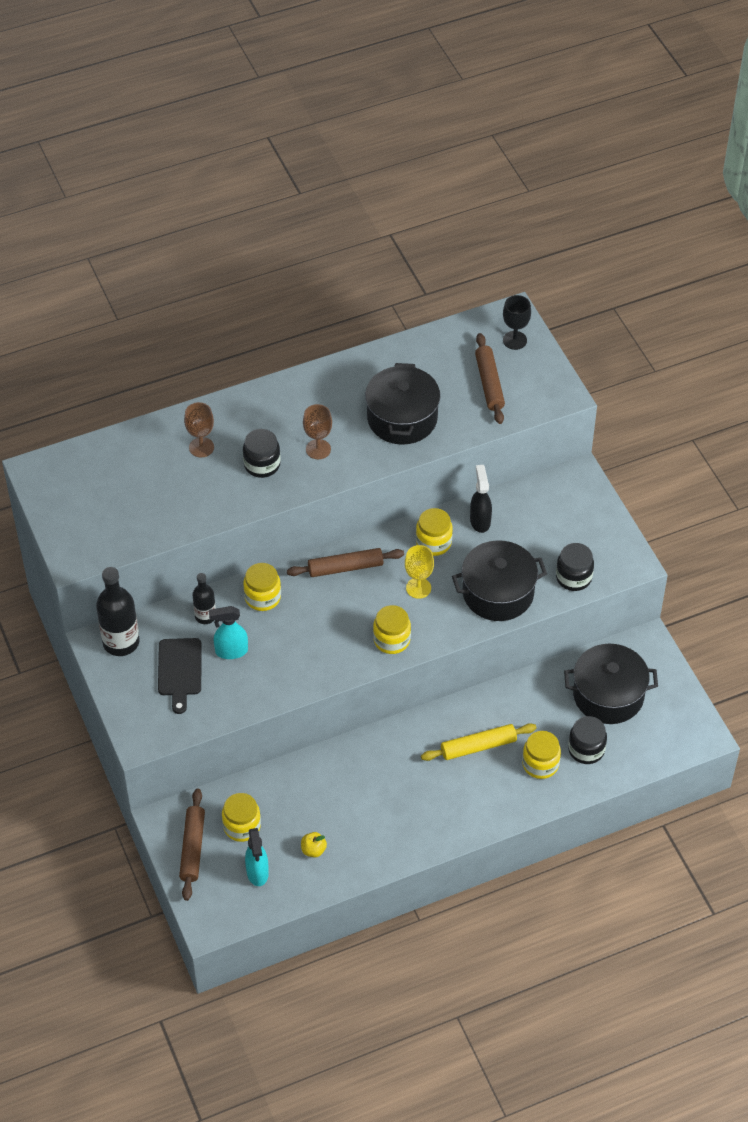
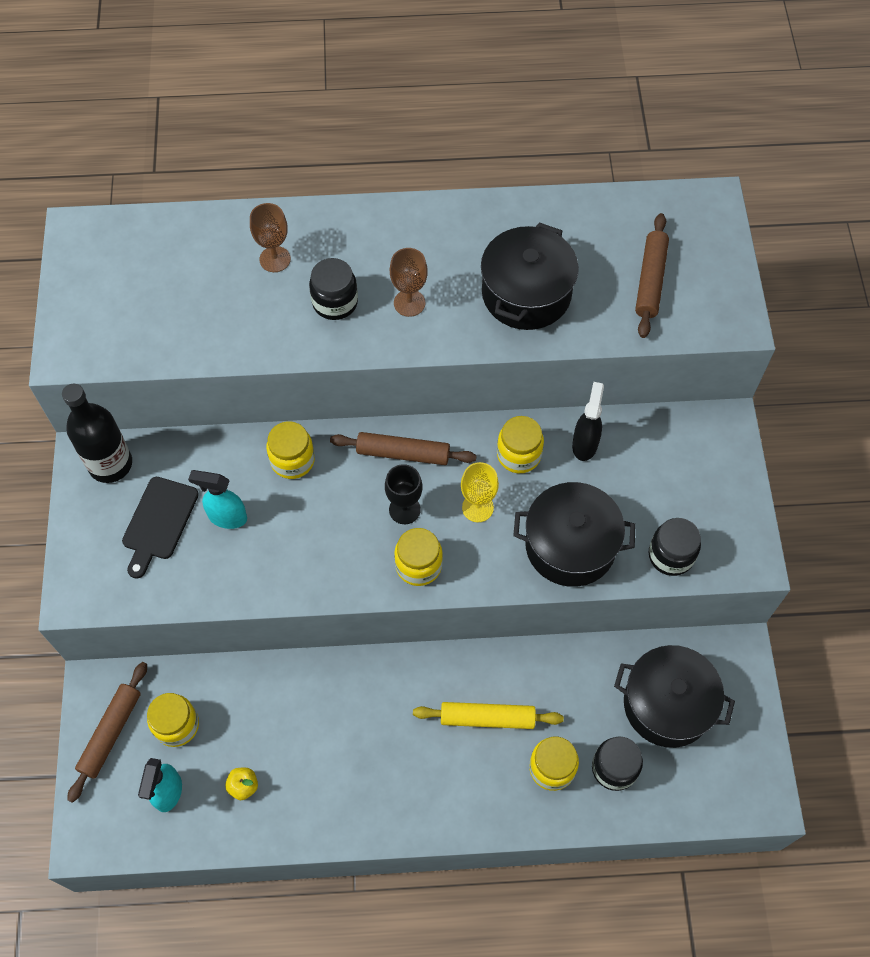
camera: 20 degrees right, 10 degrees up
(205, 616) = (218, 463): black bottle -> none
(514, 340) = (703, 234): black goblet -> black goblet (404, 509)

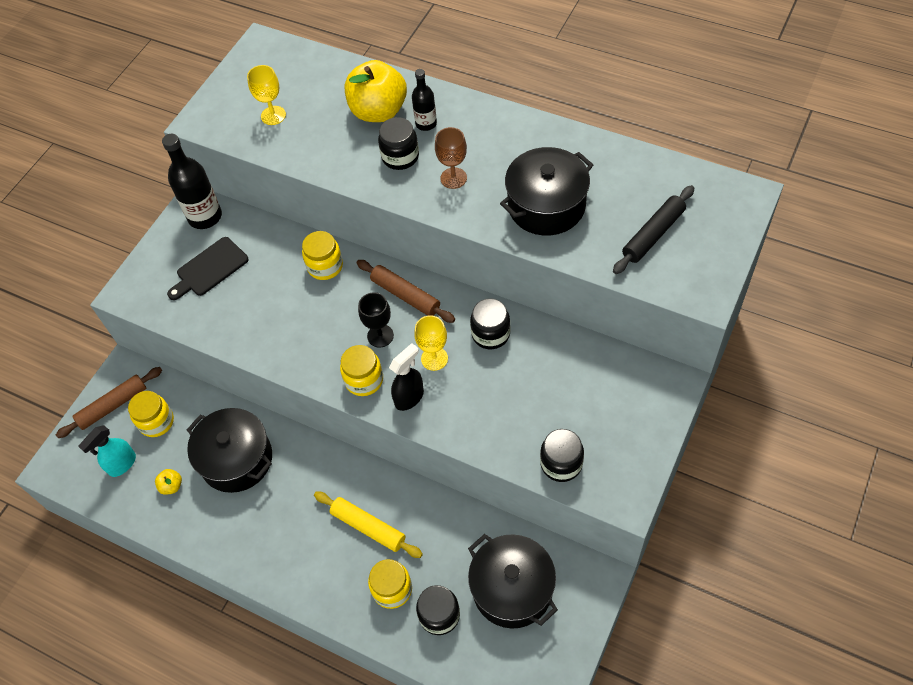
camera: 35 degrees right, 5 degrees down
(153, 312) = (273, 115): none -> yellow goblet
(227, 517) = (256, 285): turquoise spray bottle -> none
(275, 259) = (378, 111): brown goblet -> yellow apple
(338, 253) = (426, 124): none -> black bottle
(519, 455) = (490, 334): yellow jar -> black jar
(570, 545) = (486, 419): black pot -> black pot (237, 459)
(585, 444) = (547, 349): black spray bottle -> black spray bottle (409, 397)
(650, 280) = (653, 235): brown rolling pin -> black rolling pin

